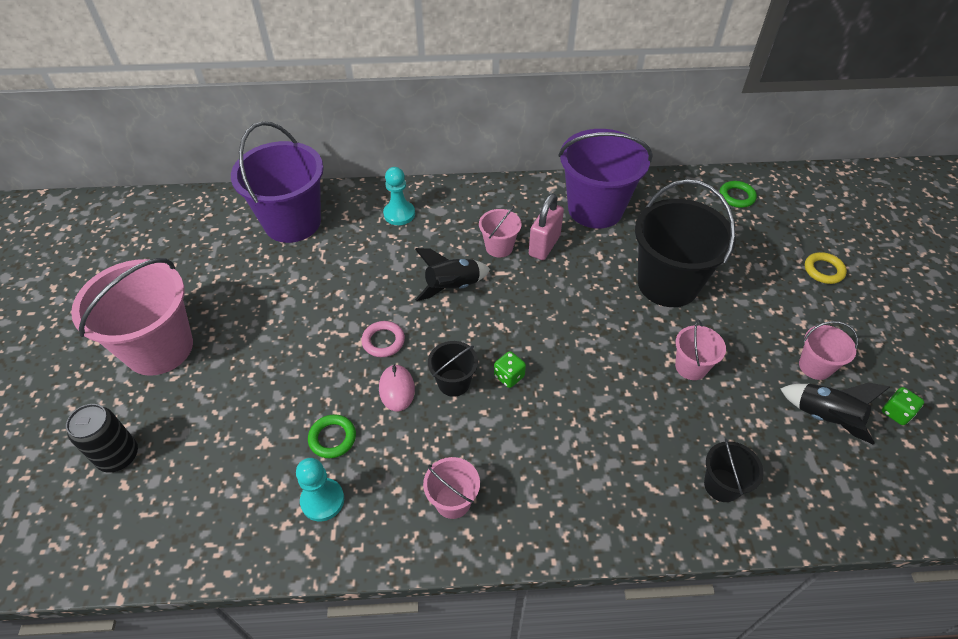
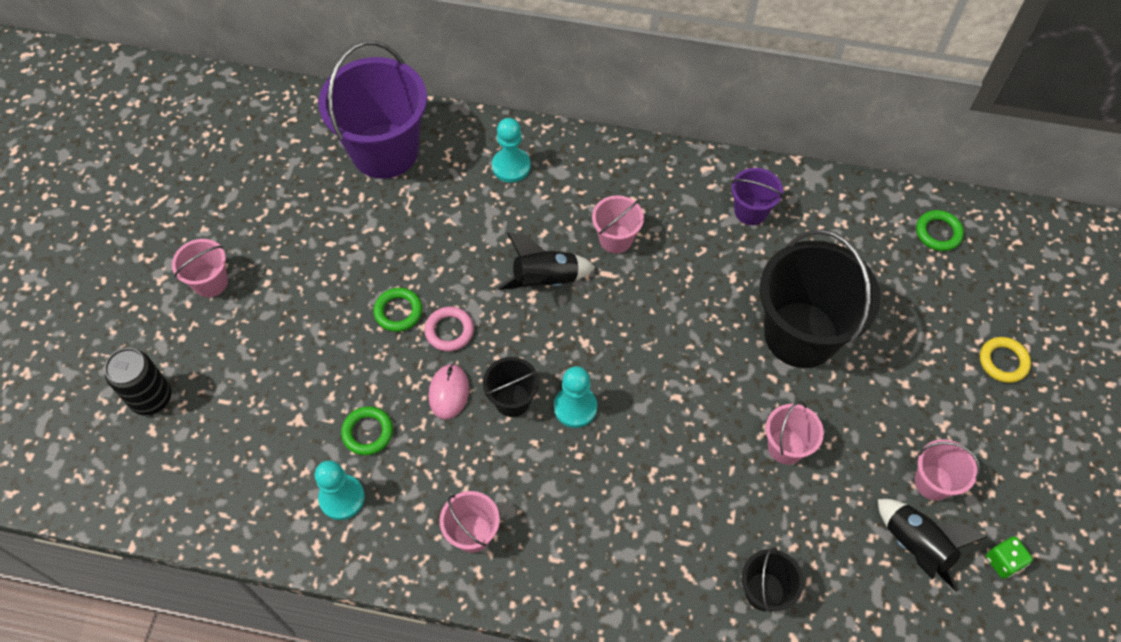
camera: 15 degrees right, 10 degrees up
(159, 348) = (210, 282): pink bucket -> pink bucket, size x0.48
(335, 336) = (398, 312): none -> green ring
(509, 376) = (575, 407): green dice -> turquoise pawn
(544, 245) = (670, 249): pink padlock -> none
(595, 209) = (750, 211): purple bucket -> purple bucket, size x0.48

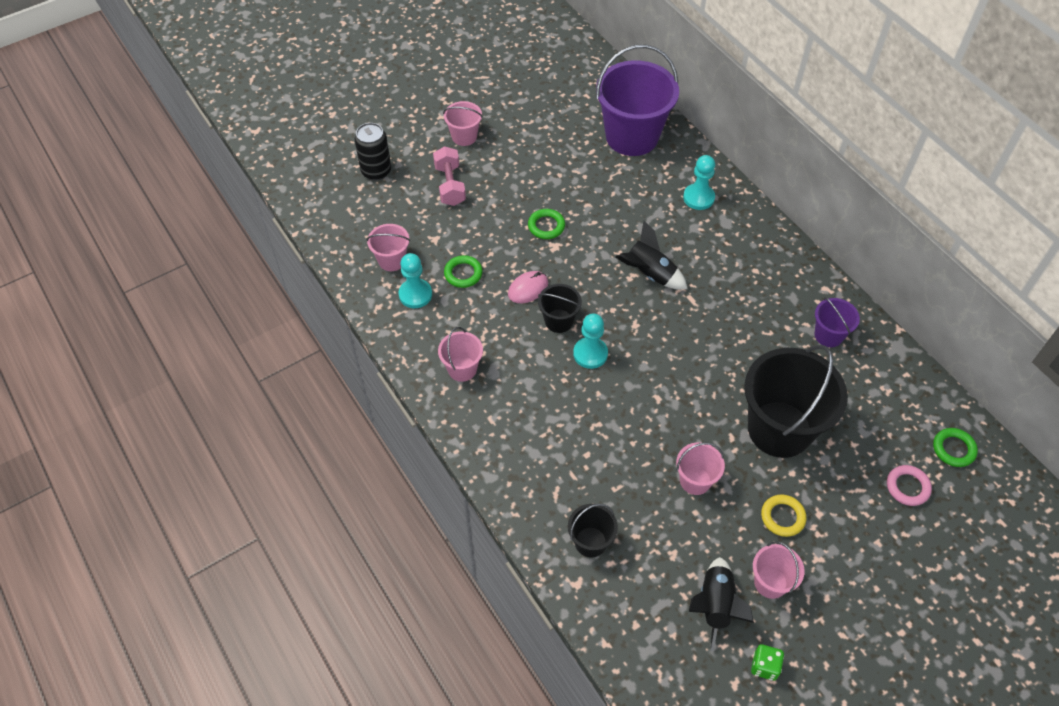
camera: 45 degrees right, 5 degrees down
(252, 348) = (450, 185): none -> pink dumbbell
(449, 331) = (563, 258): pink ring -> pink ring (907, 487)
(616, 239) = (719, 284): pink bucket -> pink bucket (392, 260)
(1003, 361) = (908, 560): yellow ring -> yellow ring (782, 517)

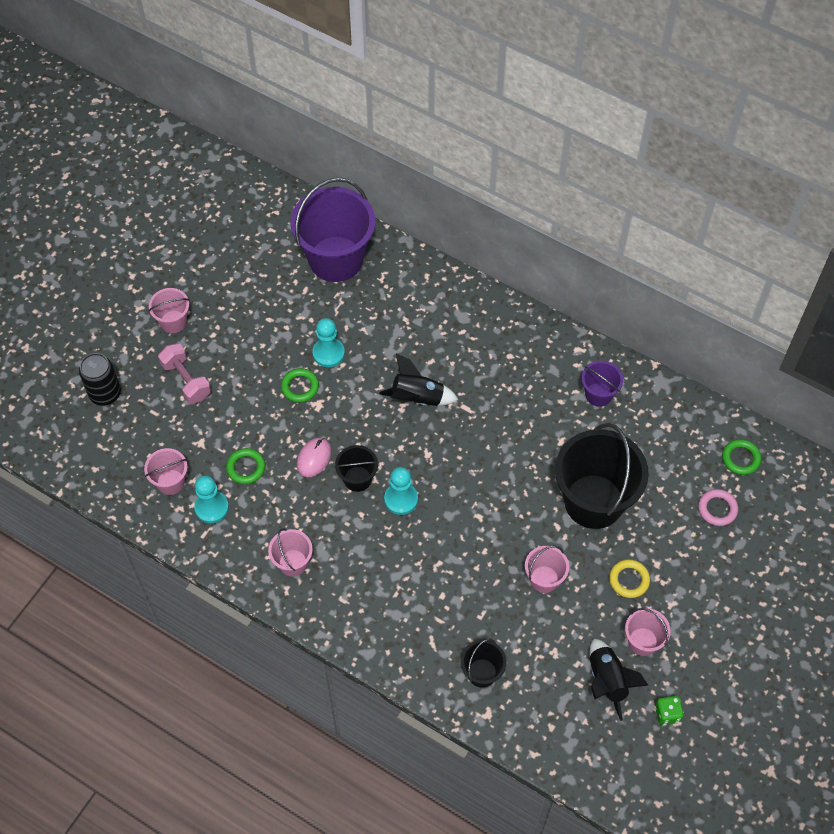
camera: 25 degrees left, 5 degrees up
(698, 198) = (427, 301): turquoise pawn -> turquoise pawn (328, 353)

